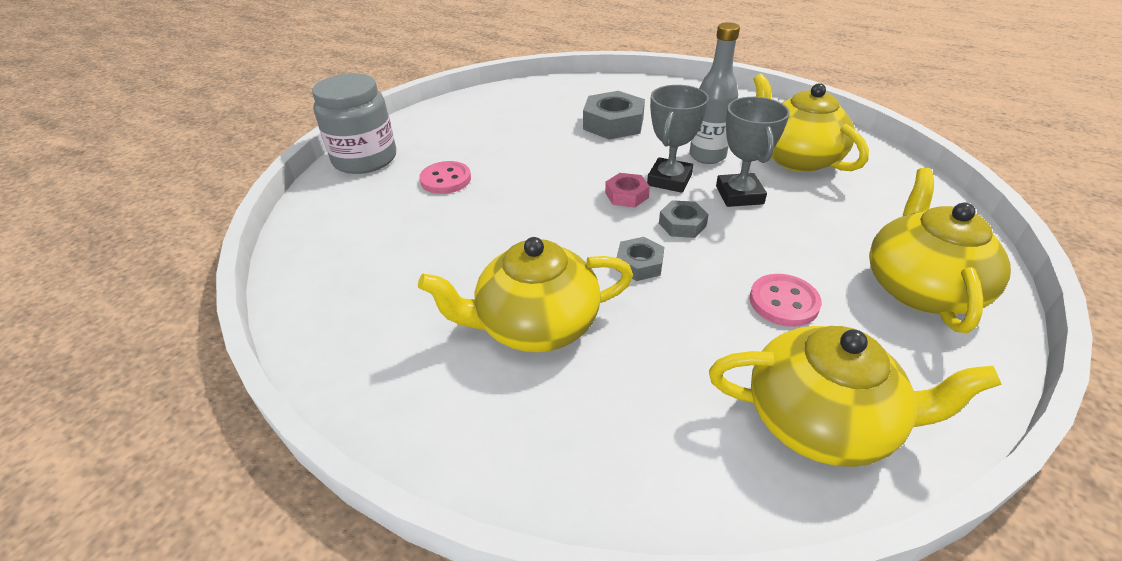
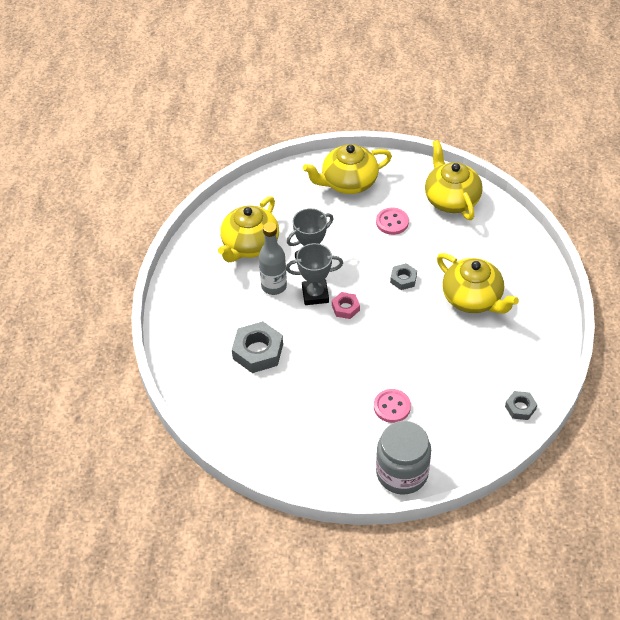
camera: 120 degrees left, 10 degrees up
(682, 224) = (357, 274): grey nut -> grey nut (520, 408)

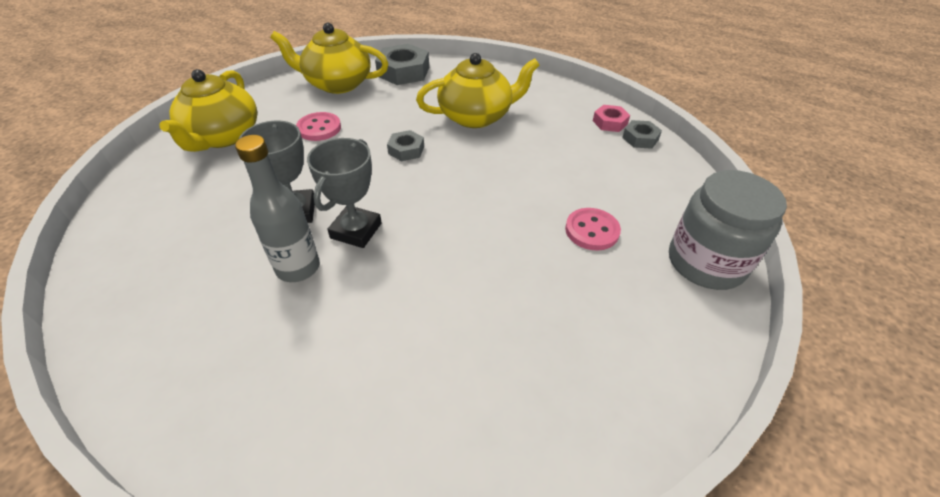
camera: 65 degrees left, 5 degrees down
(249, 245) = (196, 264): yellow teapot -> none
(258, 351) = (400, 340): grey nut -> grey nut (403, 71)
(345, 308) = (404, 211): pink nut -> pink nut (610, 122)

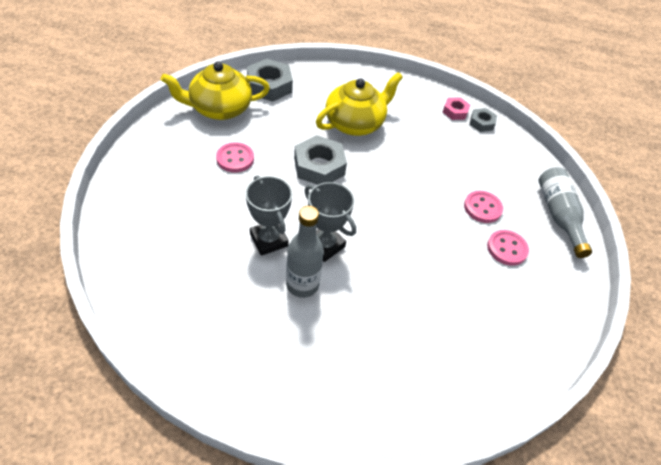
camera: 25 degrees left, 5 degrees up
(222, 137) = (156, 183): yellow teapot -> none
(356, 230) = (325, 245): grey trophy -> grey trophy turned 45 degrees counterclockwise
(406, 150) = (319, 166): grey nut -> grey nut, size x1.79
(602, 288) = (507, 249): none -> pink button
(706, 262) = (558, 216): grey jar -> grey bottle

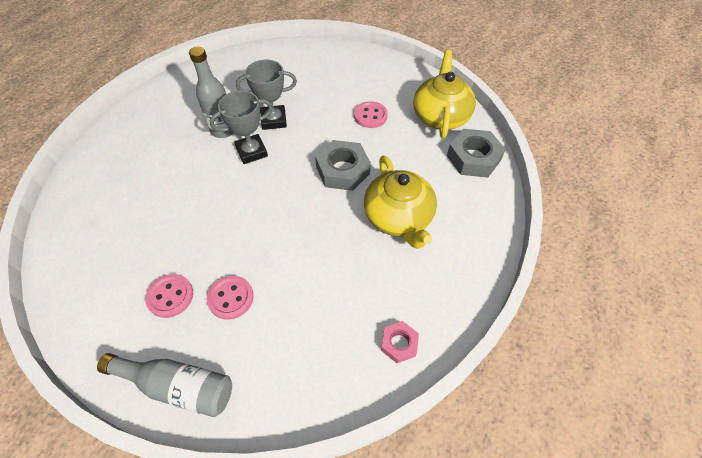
camera: 115 degrees right, 5 degrees up
(481, 123) = (368, 372): grey nut -> none

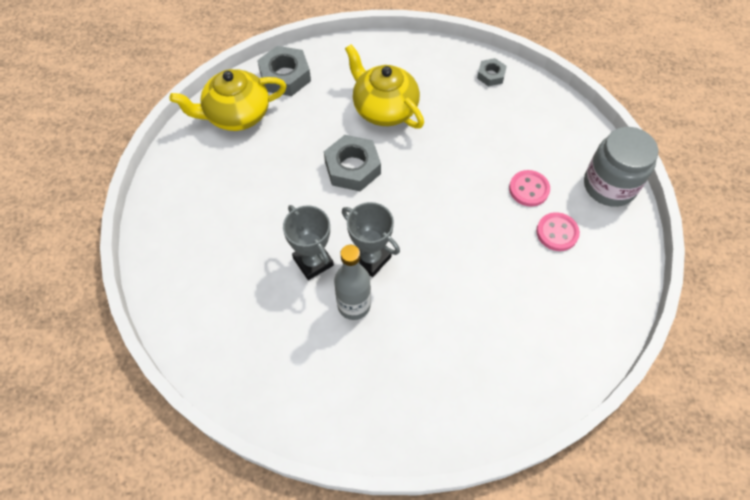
camera: 115 degrees left, 5 degrees up
(178, 386) = (609, 185): grey bottle -> grey jar
(370, 116) = (263, 173): pink button -> none
(398, 218) = (384, 108): yellow teapot -> yellow teapot turned 90 degrees counterclockwise
(399, 343) = (491, 75): pink nut -> grey nut

